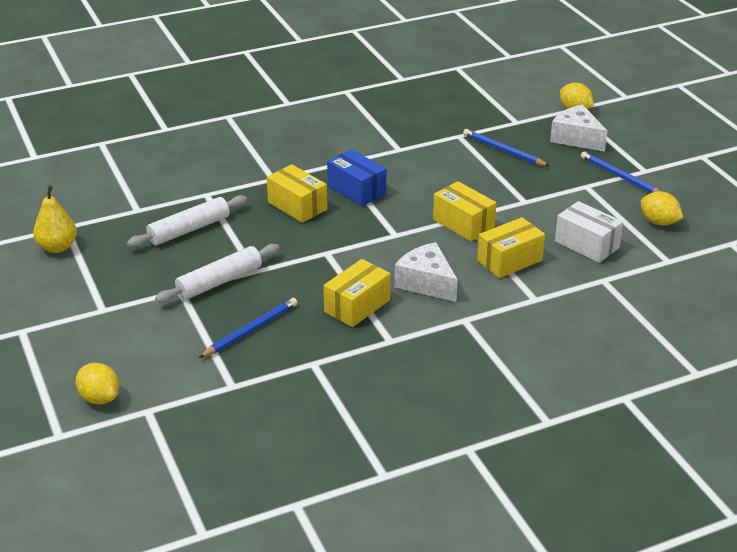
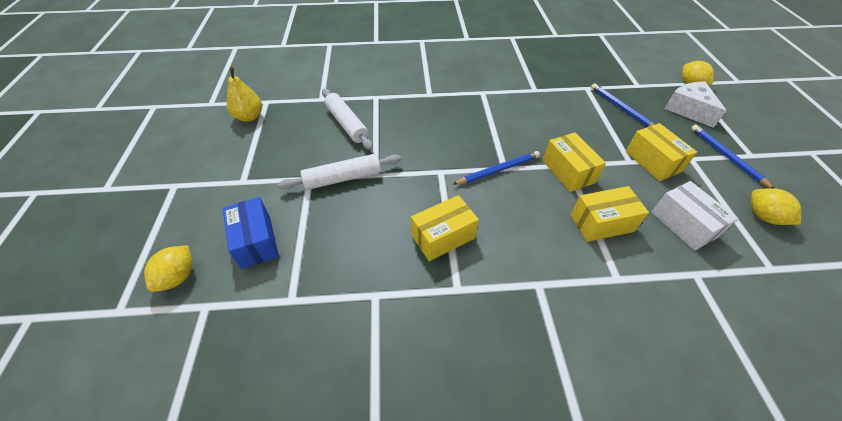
camera: 20 degrees right, 15 degrees up
(100, 398) = (178, 277): yellow lemon -> yellow lemon turned 45 degrees clockwise
(189, 229) = (347, 124): white rolling pin -> white rolling pin turned 75 degrees clockwise
(250, 330) = (340, 237): blue pencil -> blue pencil (498, 170)
(297, 206) = (436, 122): yellow box -> yellow box (652, 161)
(356, 190) = (488, 118): blue box -> blue box (256, 241)
(426, 283) = (515, 228): white cheese -> none

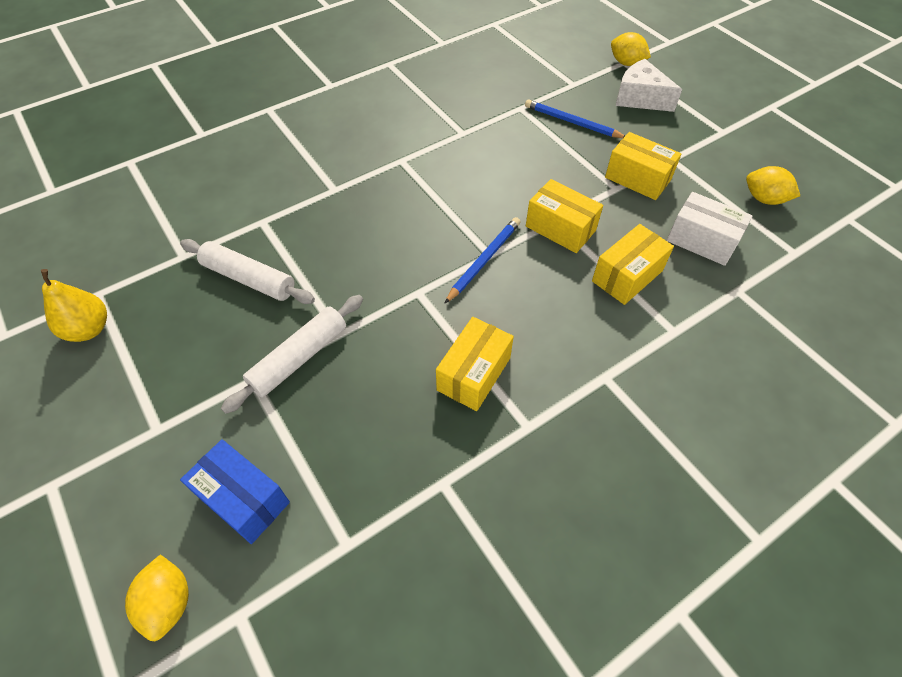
camera: 30 degrees left, 5 degrees up
(726, 157) = (702, 143): blue pencil -> none

